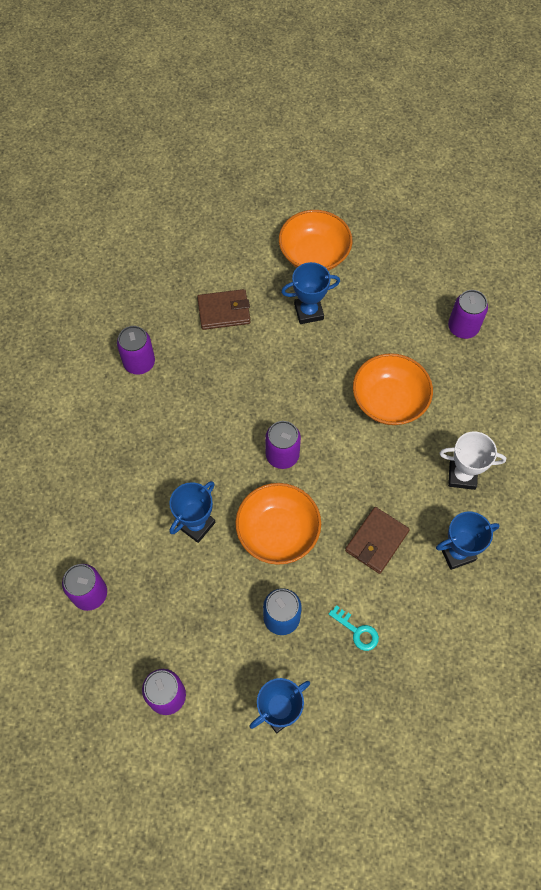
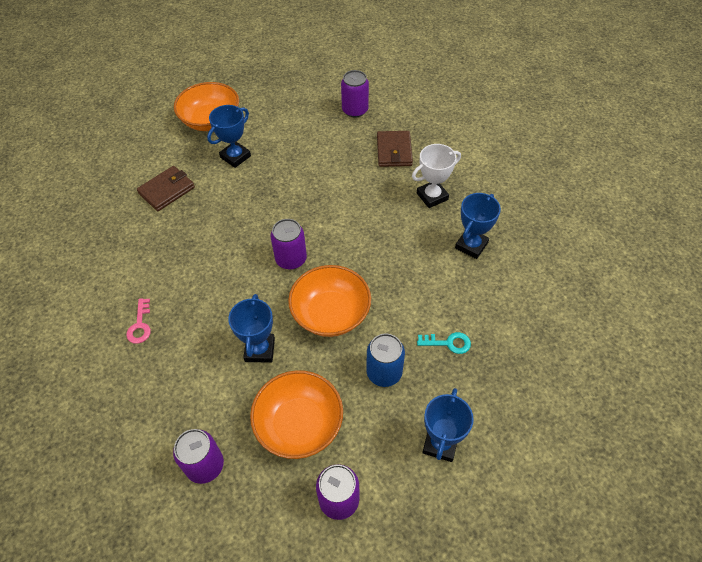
camera: 35 degrees left, 10 degrees down
(118, 435) = (140, 325): none -> pink key
(139, 362) = (119, 262): purple can -> none
(376, 541) = (409, 273): brown wallet -> brown wallet (394, 151)
(389, 400) = (341, 179): orange bowl -> orange bowl (299, 424)

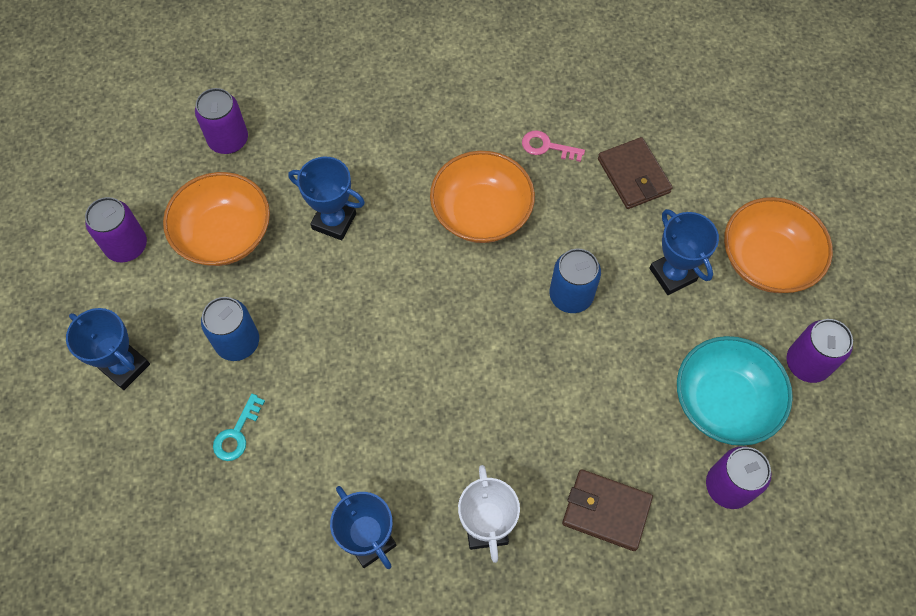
camera: 110 degrees right, 10 degrees up
(140, 325) = (425, 112): pink key -> pink key (547, 147)
(268, 198) = (571, 295): none -> blue can
(291, 259) = (451, 292): purple can -> purple can (807, 363)
(308, 120) = (724, 402): none -> turquoise bowl
(330, 313) = (346, 312): orange bowl -> orange bowl (481, 213)

